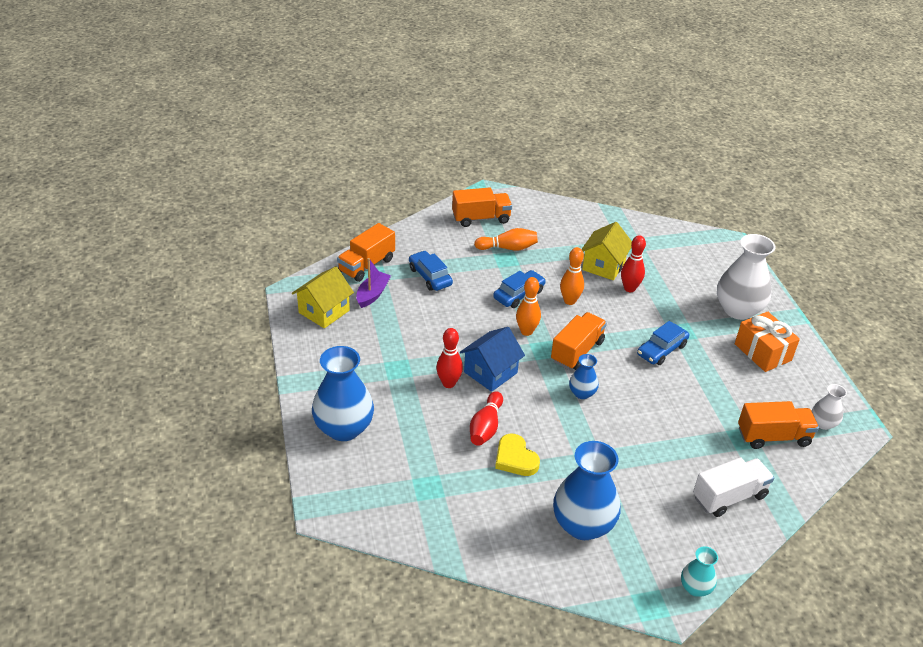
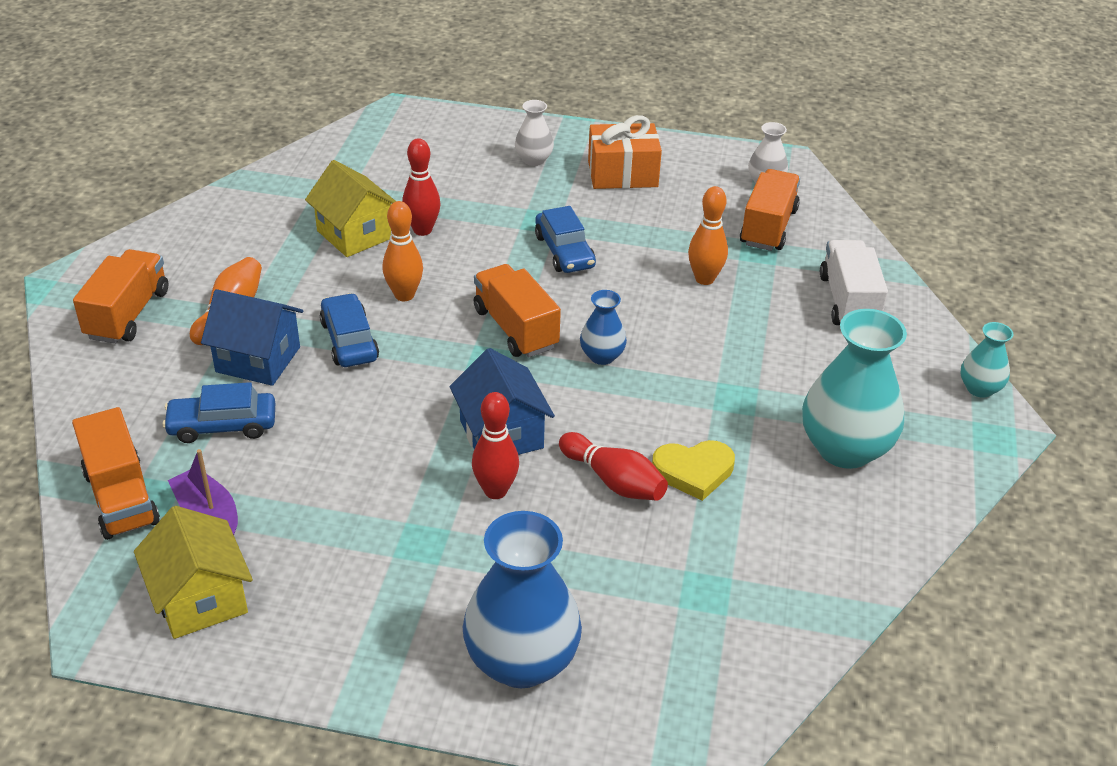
camera: 65 degrees left, 0 degrees up
(482, 270) = (258, 359): none -> blue house
(526, 331) = (438, 363): orange bowling pin -> orange bowling pin (704, 279)
(583, 525) = (844, 449): blue vase -> turquoise vase
(738, 310) = (533, 160): white vase -> white vase, size x0.50

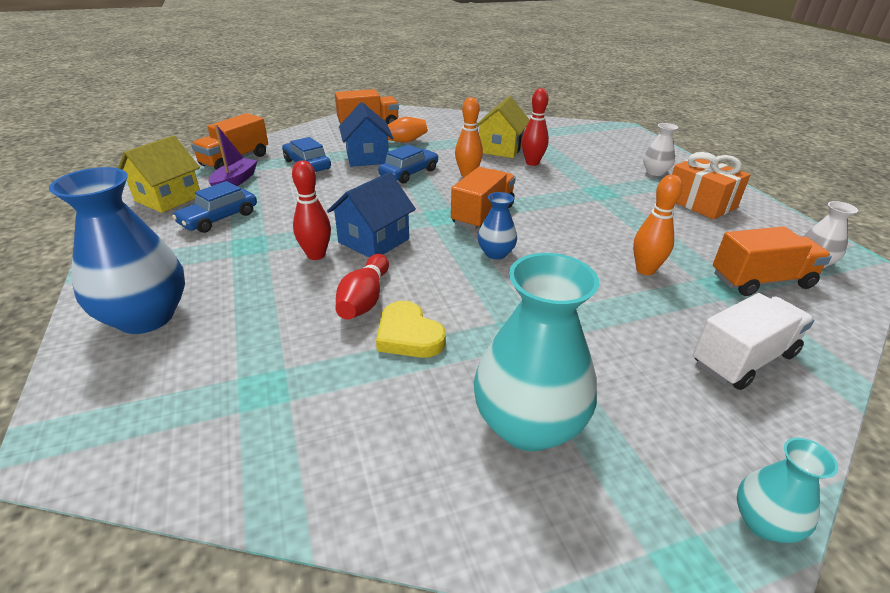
camera: 60 degrees right, 5 degrees down
(564, 251) = (584, 208): blue car -> blue car (219, 218)

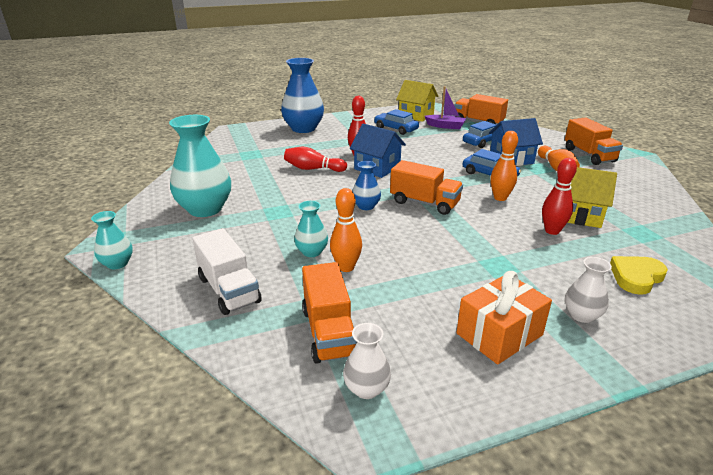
camera: 90 degrees right, 5 degrees down
(408, 335) = (279, 181): yellow heart -> yellow heart (636, 277)
(623, 294) = (312, 252): none -> turquoise vase

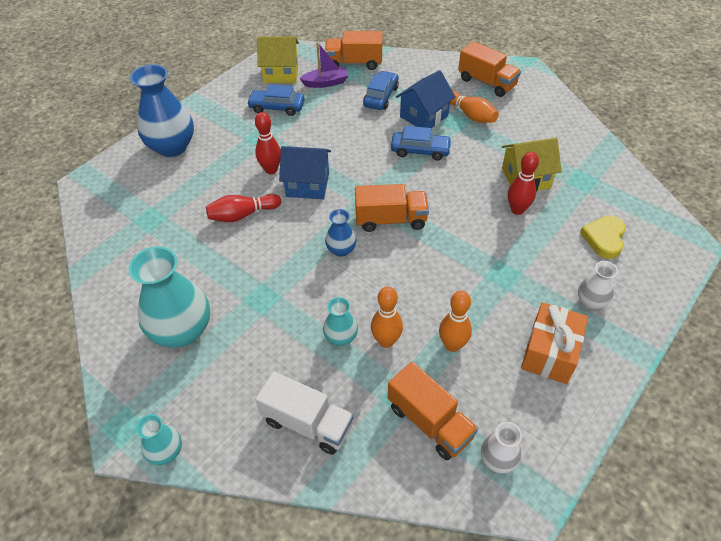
camera: 30 degrees left, 20 degrees up
(500, 198) = (450, 182): orange bowling pin -> orange bowling pin (452, 345)

